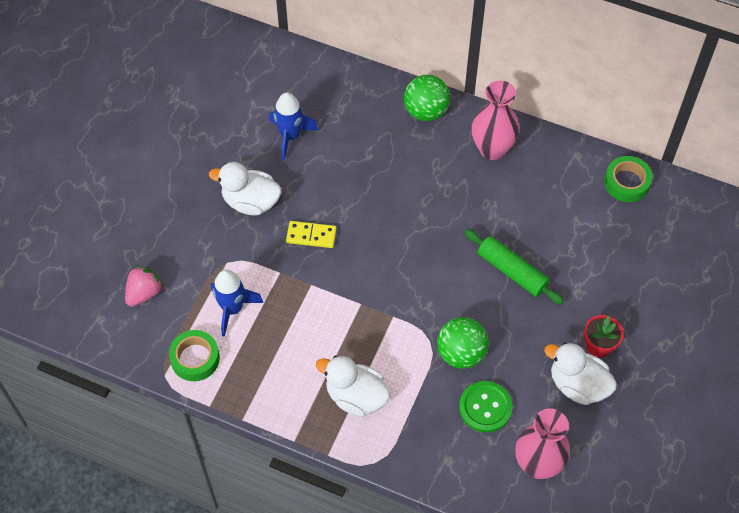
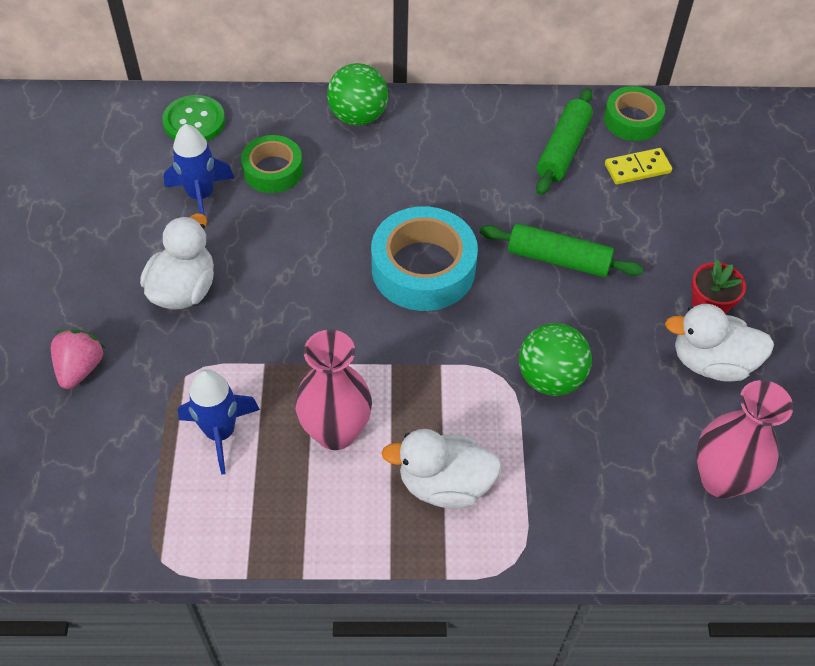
camera: 25 degrees left, 5 degrees down
(144, 293) = (82, 458): pink strawberry -> pink strawberry (80, 368)
(195, 358) = (196, 520): green tape -> green tape (273, 170)
(251, 202) = (184, 289): white duck -> white duck turned 120 degrees clockwise
(311, 236) = (285, 304): yellow domino -> yellow domino (637, 168)
(415, 244) = (423, 268): none -> turquoise tape
(485, 407) = (617, 433): green button -> green button (194, 121)
(492, 149) = (459, 133): pink vase -> pink vase (336, 432)
(561, 188) = (563, 149): none -> green rolling pin

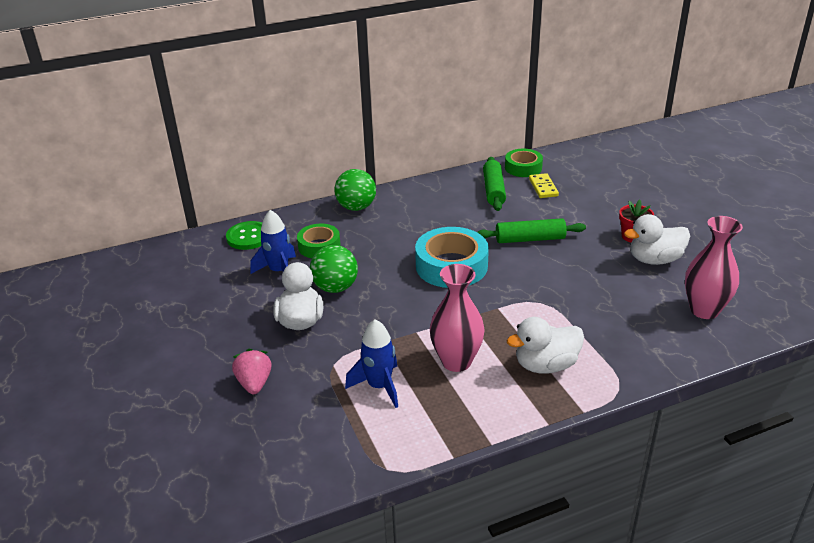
camera: 20 degrees left, 20 degrees down
(550, 378) = (569, 294): green ball -> green ball (335, 288)
(637, 168) = (543, 187): yellow domino -> yellow domino turned 60 degrees counterclockwise

